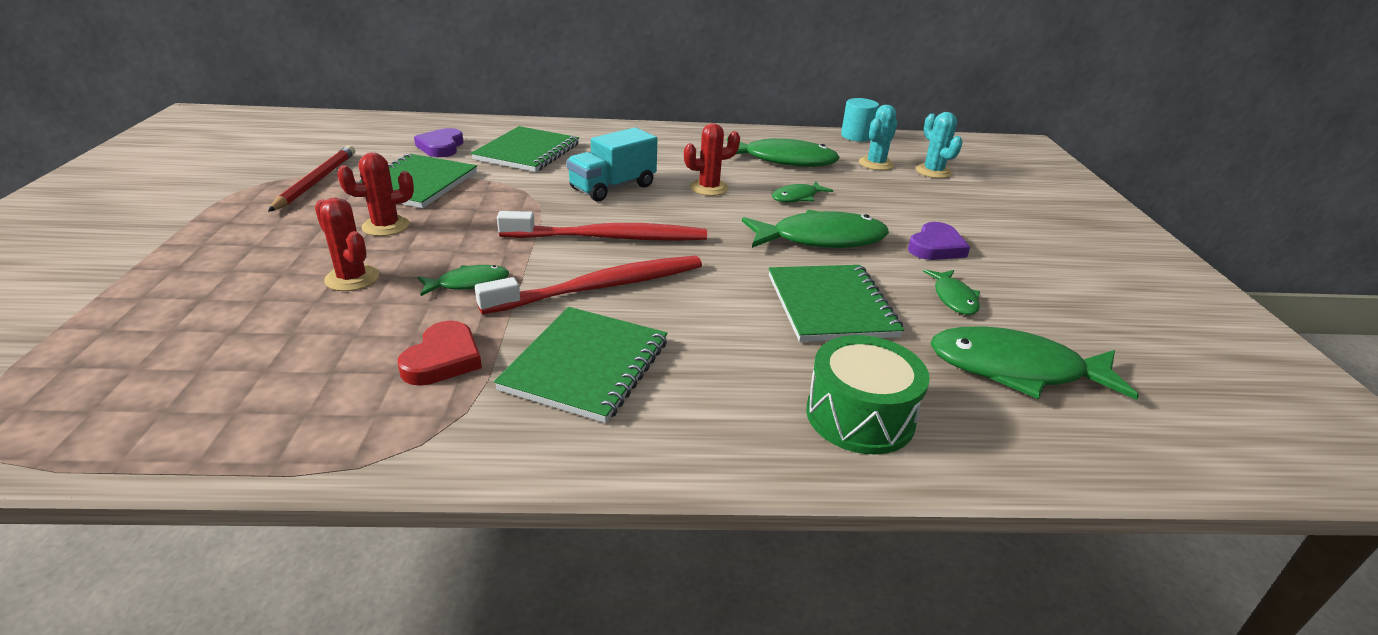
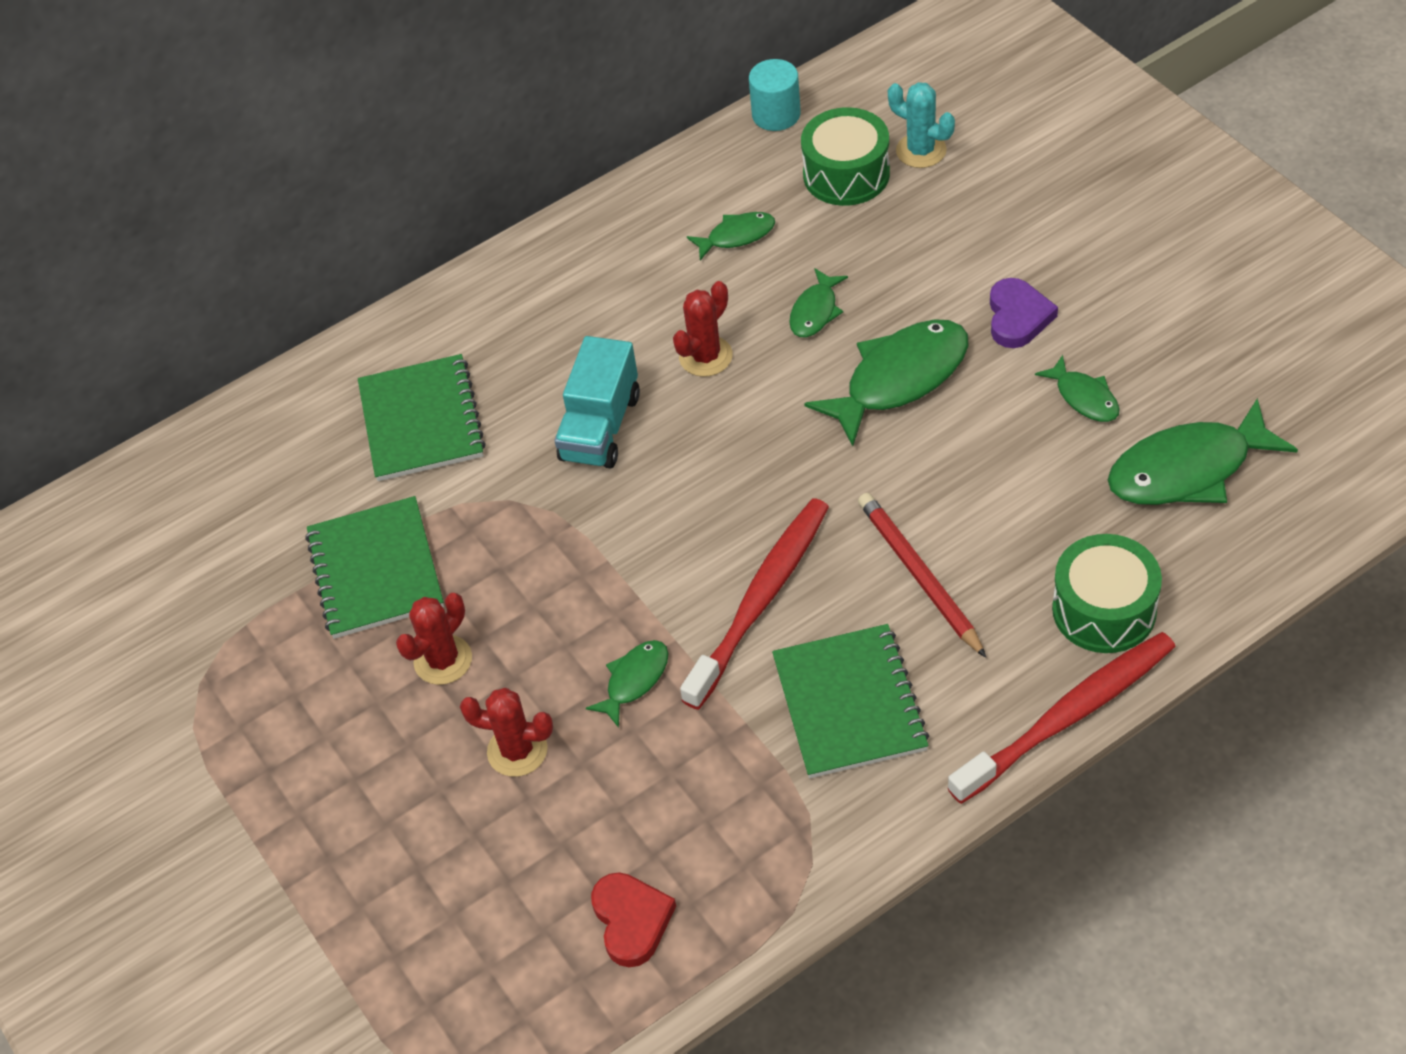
camera: 25 degrees left, 20 degrees up
(316, 181) = (256, 645): red pencil -> red pencil (920, 576)
(441, 147) = (304, 481): purple heart -> none
(443, 359) = (726, 779): red heart -> red heart (631, 920)
(610, 238) = (691, 520): red toothbrush -> red toothbrush (1069, 716)
(783, 160) = (736, 236): green fish -> green fish, size x0.52
(831, 306) = (986, 484): green notebook -> none
(876, 164) = (846, 174): turquoise cactus -> green drum

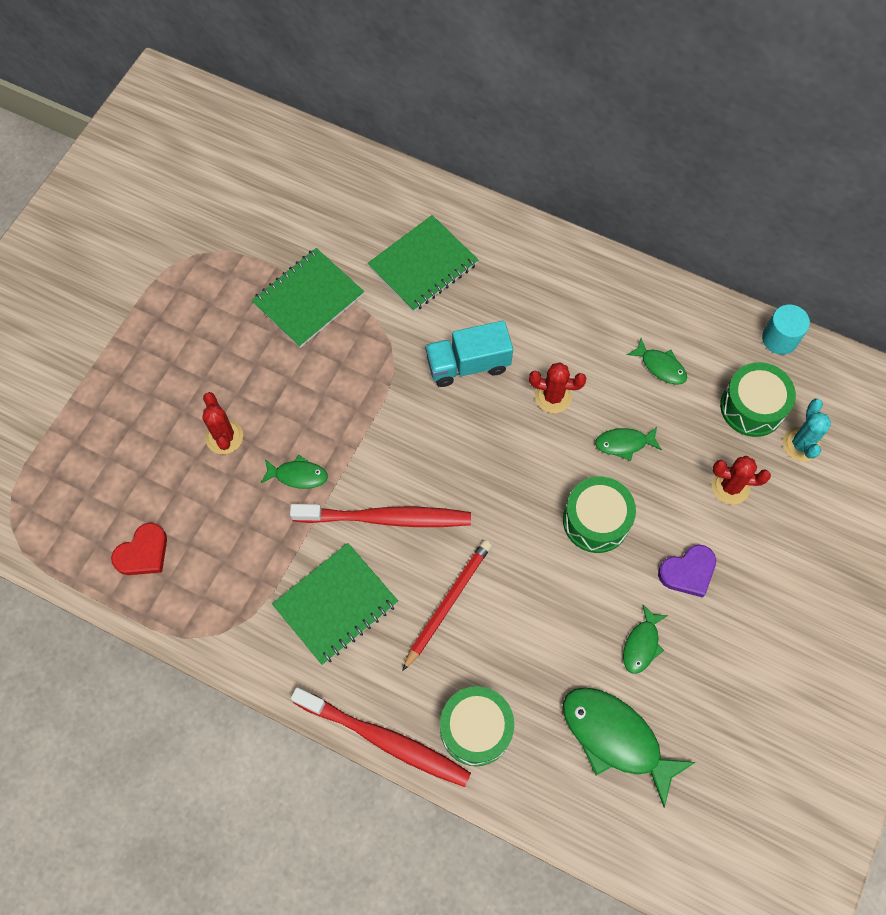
camera: 55 degrees right, 15 degrees up
(443, 660) = (265, 367): red cactus -> red cactus (730, 486)
(899, 379) = (596, 520): green fish -> green drum

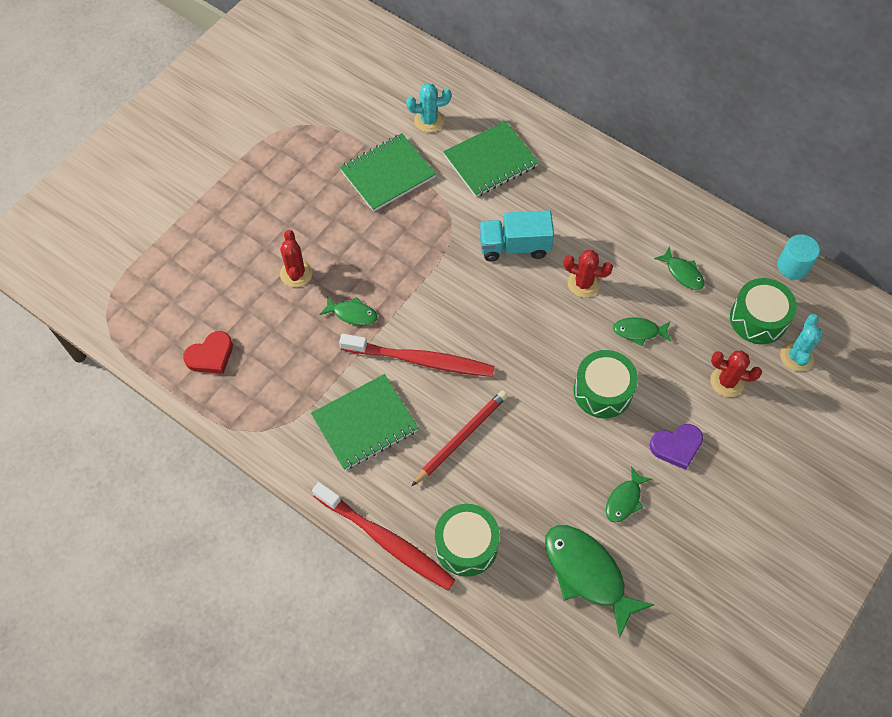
camera: 10 degrees right, 5 degrees down
(344, 227) = (429, 121): none -> turquoise cactus

